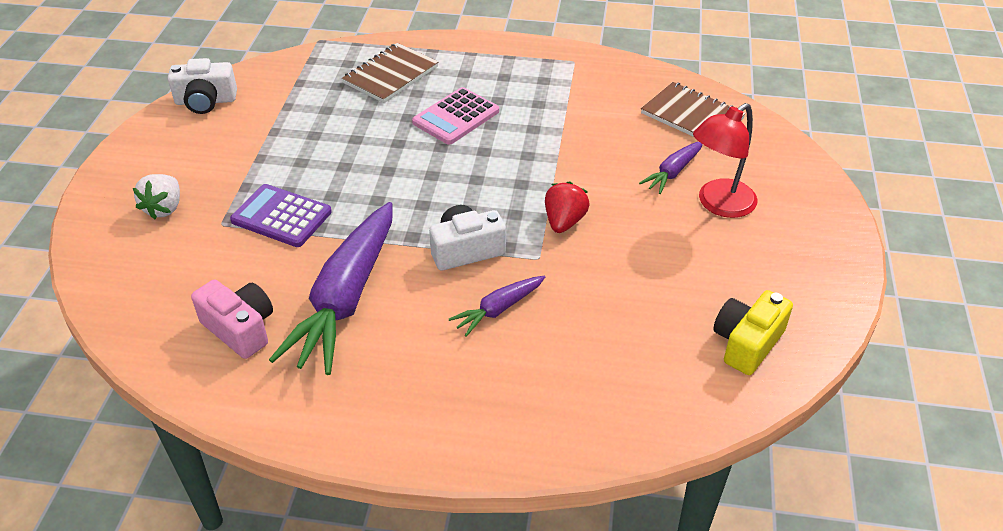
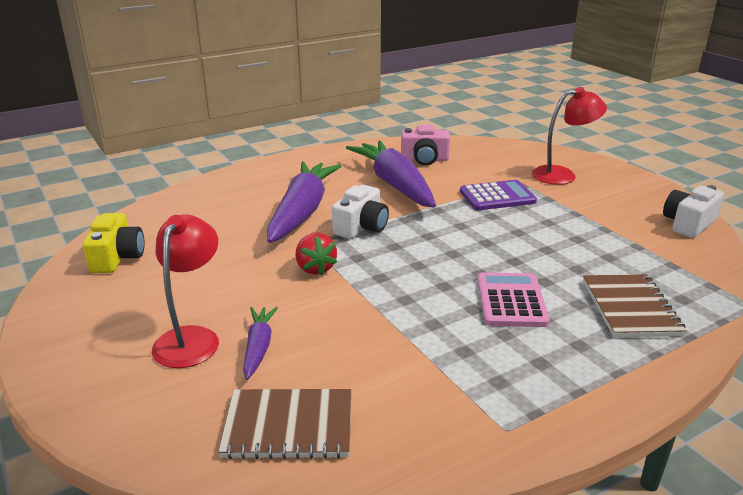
camera: 140 degrees right, 15 degrees down
(164, 208) = (562, 175): white strawberry -> red lamp
(498, 309) = (302, 212): purple carrot -> purple carrot, size x2.12

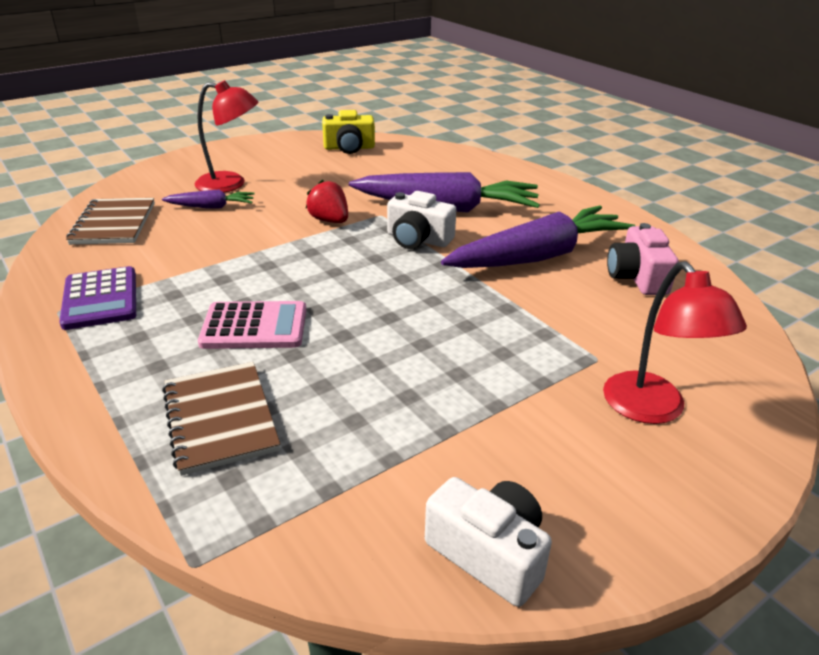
camera: 85 degrees right, 5 degrees up
(315, 268) = (329, 221): red strawberry -> red strawberry turned 75 degrees clockwise
(497, 196) = (532, 333): purple calculator -> purple calculator (100, 299)
(630, 308) = (220, 419): brown notebook -> brown notebook turned 75 degrees clockwise

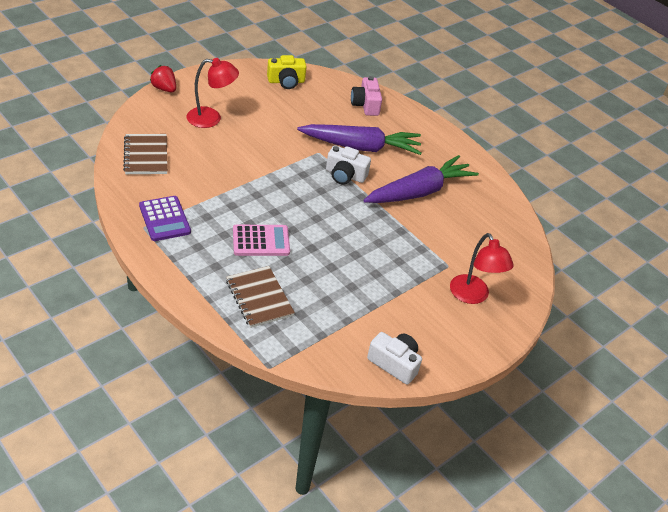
camera: 10 degrees left, 10 degrees up
(211, 207) = (205, 141): purple carrot -> none
(329, 221) = (286, 157): red strawberry -> red strawberry (164, 89)
(637, 277) = (476, 210): pink camera -> pink camera (365, 105)

